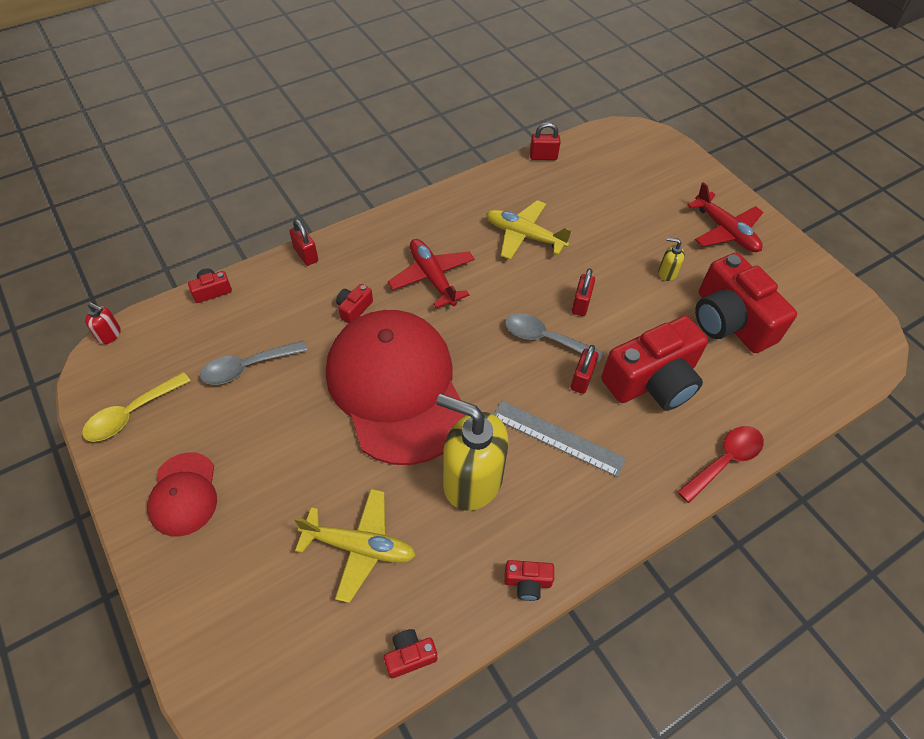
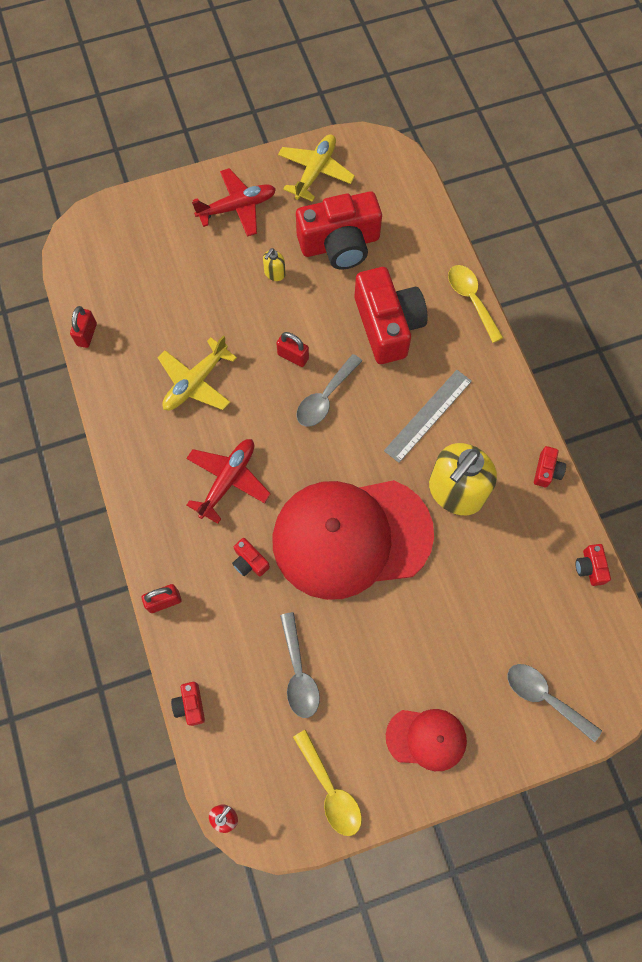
camera: 75 degrees left, 15 degrees up
(235, 619) = (544, 697): none -> grey spoon
(359, 547) = (499, 592): yellow plane -> yellow plane (315, 172)
(432, 278) = (228, 480): red plane -> red plane turned 135 degrees clockwise
(582, 379) = (375, 380): red padlock -> none
(724, 461) = (471, 299): red spoon -> yellow spoon

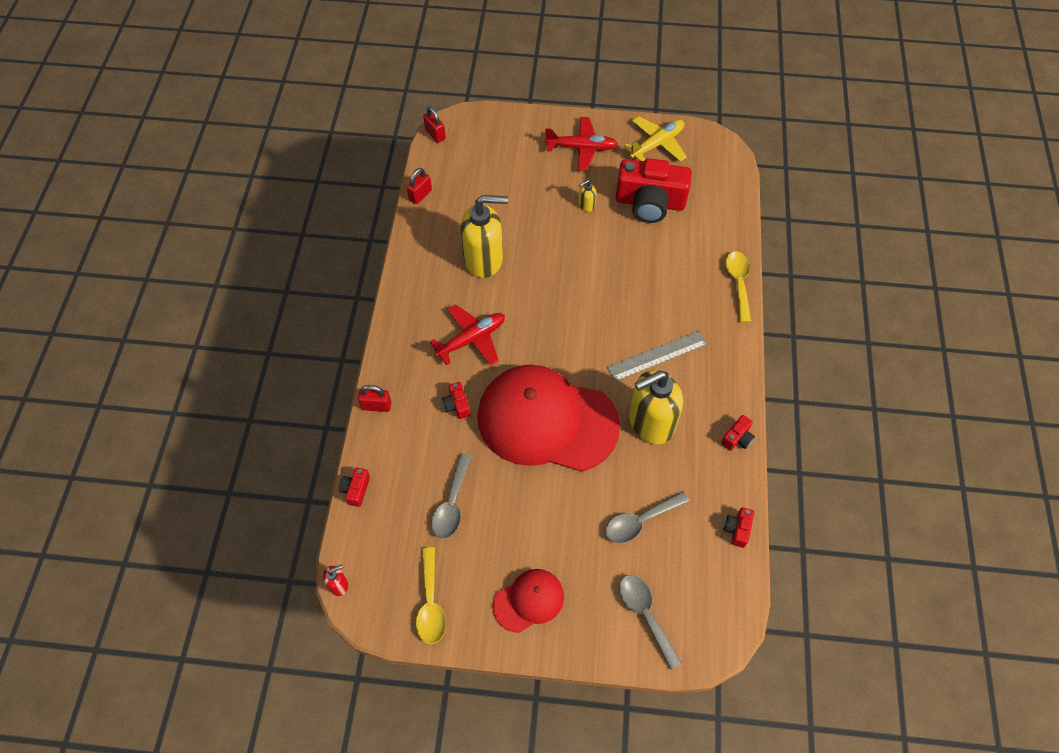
camera: 25 degrees right, 10 degrees down
(195, 382) = (484, 259): yellow plane -> yellow soap dispenser
(293, 356) = (569, 270): red padlock -> red padlock (435, 134)
(325, 398) = (579, 310): grey spoon -> grey spoon (640, 521)
(387, 325) = (658, 276): red camera -> none
(426, 738) = (529, 600): red cap -> red cap turned 60 degrees counterclockwise

